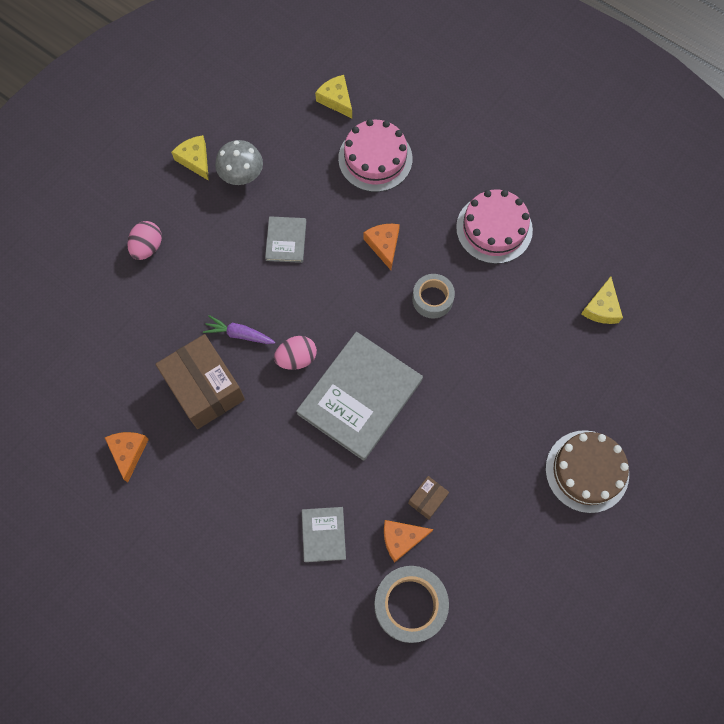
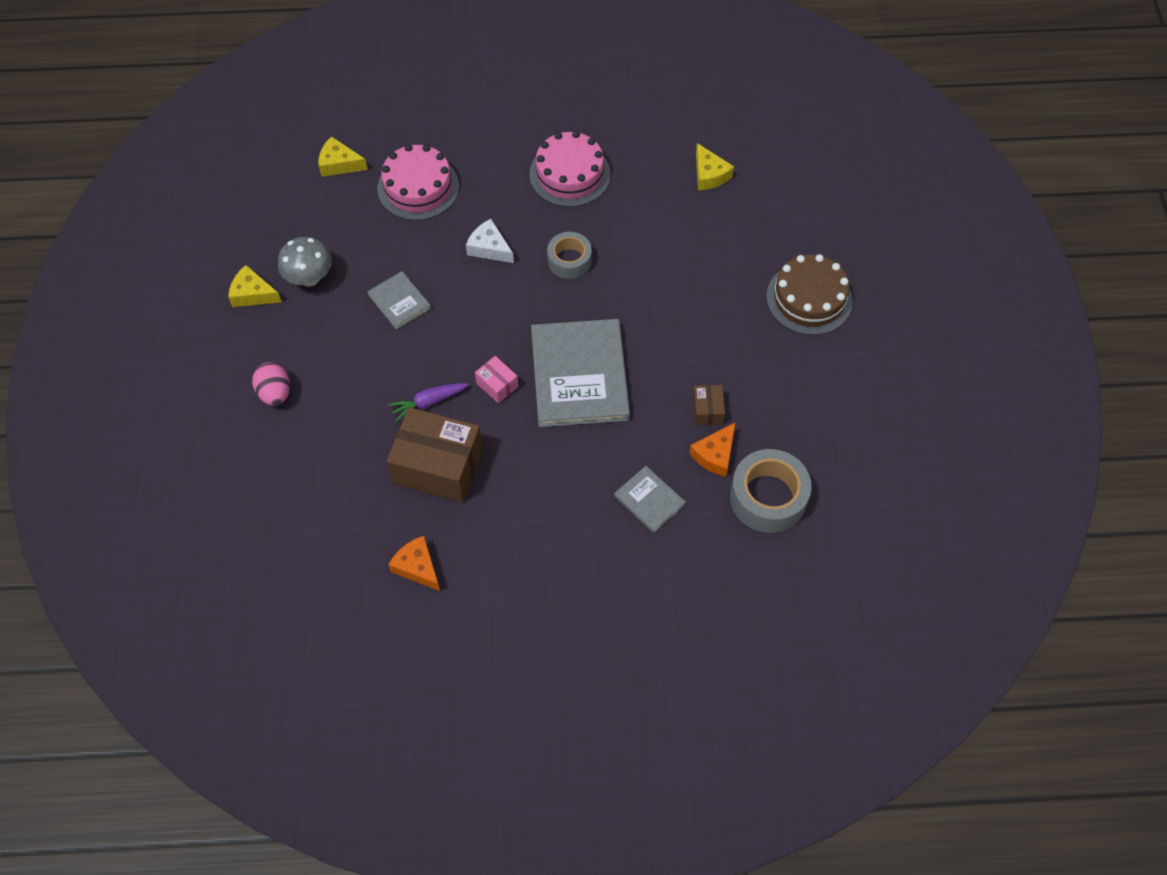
camera: 40 degrees left, 10 degrees down
(296, 358) = (497, 385): pink egg -> pink box
(384, 245) = (489, 248): orange cheese -> white cheese

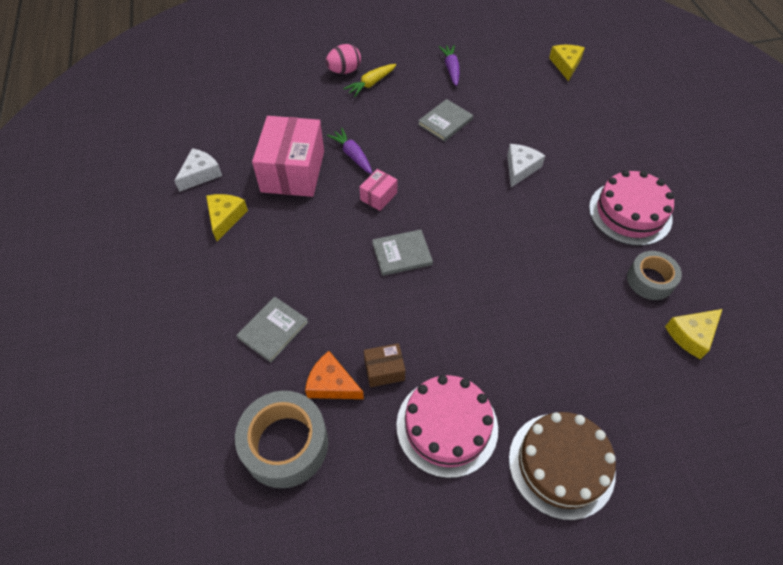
camera: 80 degrees right, 5 degrees down
(252, 294) = (427, 44): yellow cheese -> yellow cheese (225, 218)
(309, 278) = (451, 69): grey mushroom -> purple carrot
(309, 367) = (371, 84): none -> yellow carrot
(417, 567) = (200, 174): orange cheese -> white cheese
(418, 187) = (564, 113): pink cake -> pink cake (447, 426)
(438, 466) = (293, 171): brown box -> pink box
(569, 260) = (528, 227): grey tape -> grey tape (650, 280)
(579, 375) = (402, 254): grey book -> grey book, size x0.48

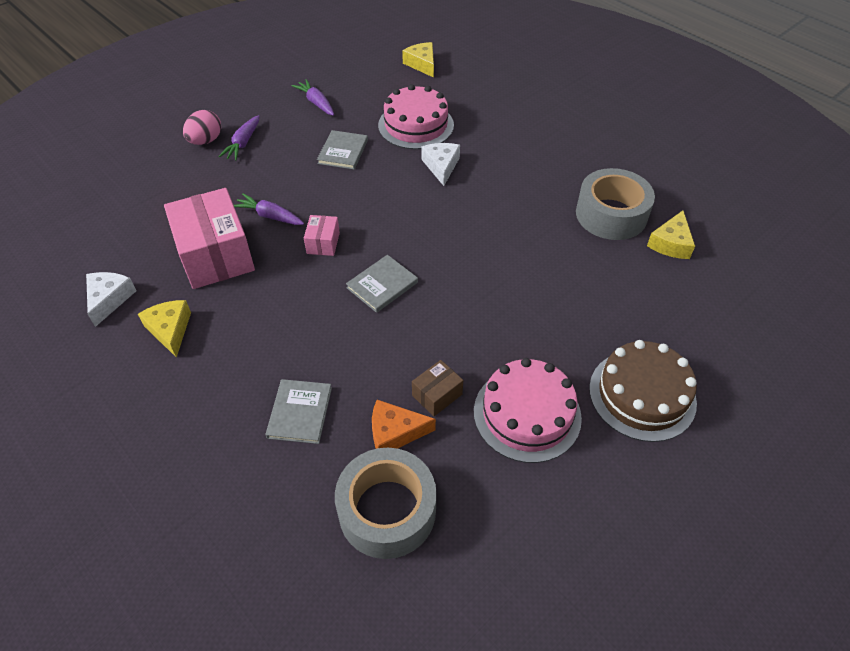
camera: 30 degrees left, 5 degrees down
(371, 84) = (243, 143): yellow carrot -> purple carrot
(630, 213) = (559, 167): pink cake -> pink cake (416, 125)
(650, 280) = (611, 214): grey tape -> grey tape, size x1.58

